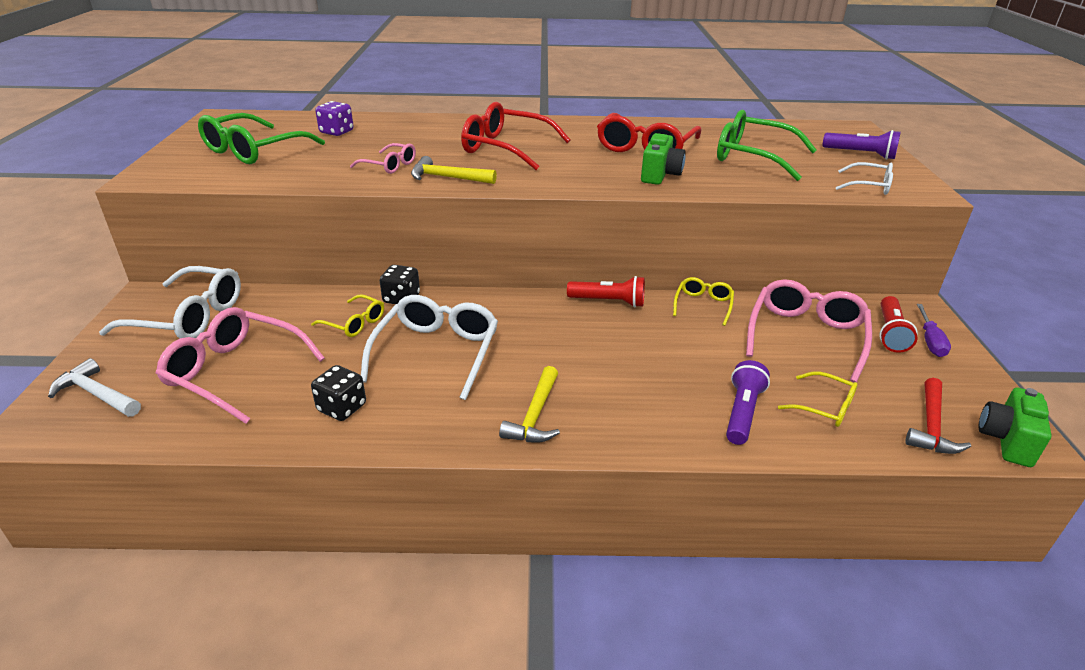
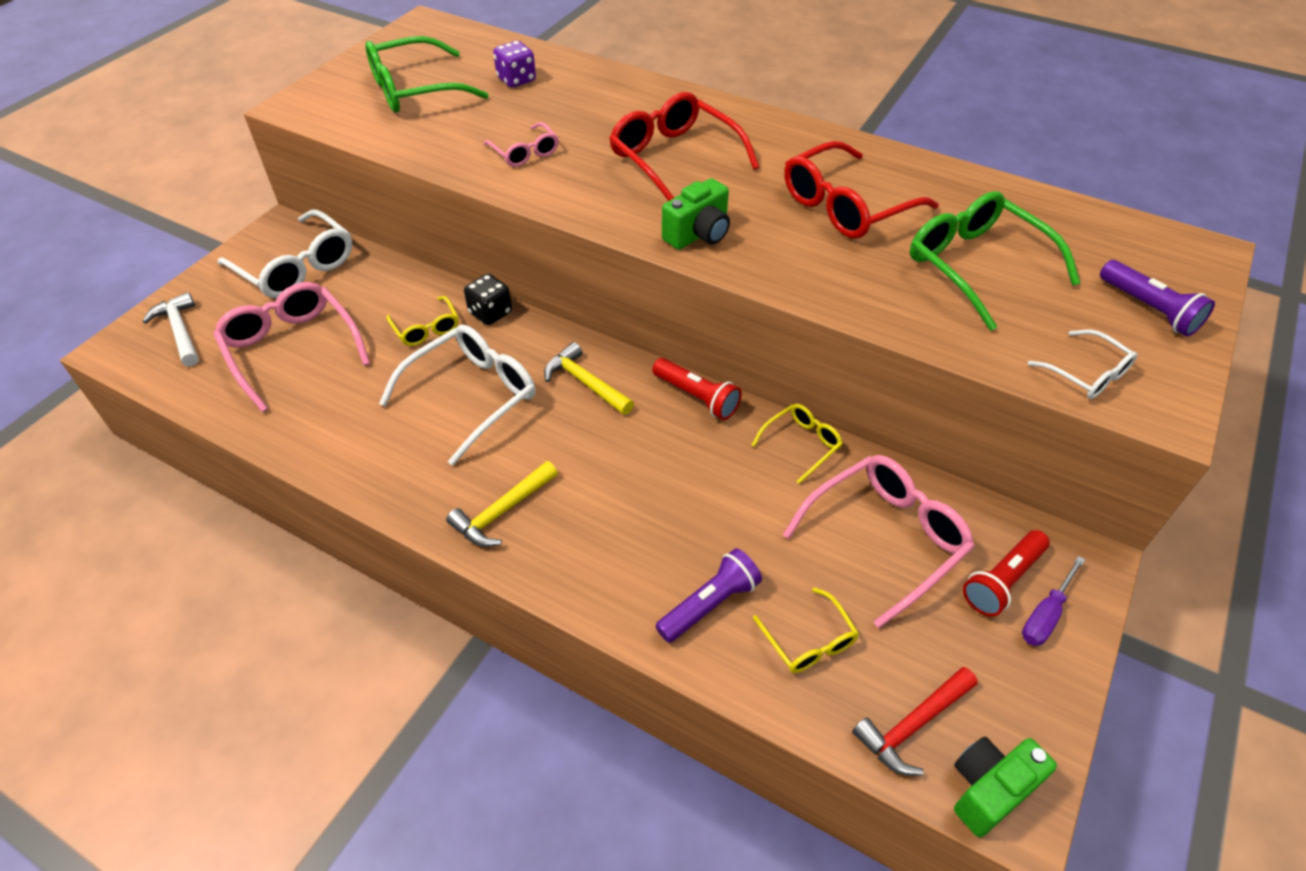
camera: 30 degrees right, 15 degrees up
(342, 408) = (347, 427): black dice -> none
(447, 178) = (567, 191): yellow hammer -> yellow hammer (585, 382)
(660, 175) = (815, 262): green camera -> green camera (698, 234)

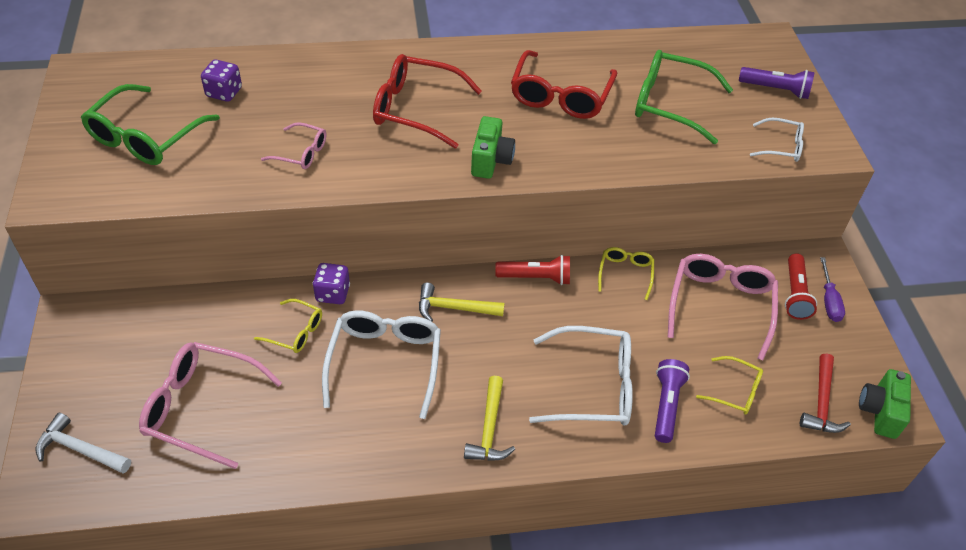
camera: 40 degrees left, 0 degrees up
(296, 267) = (126, 341): white glasses -> white glasses (593, 386)
(490, 313) = (332, 293): black dice -> purple dice

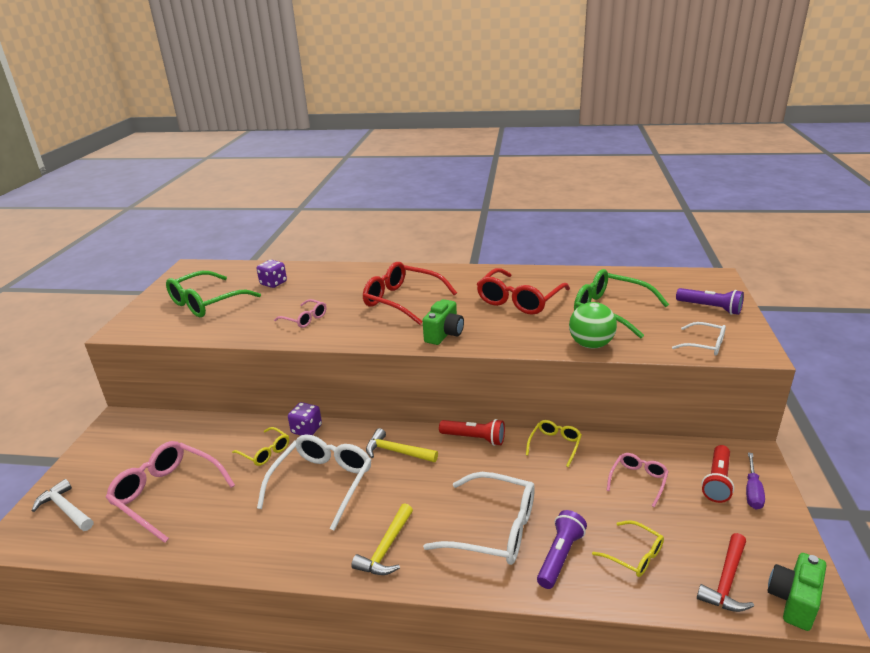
camera: 20 degrees right, 20 degrees down
(663, 159) = (591, 345): none -> green ball
(720, 306) = (638, 481): pink glasses -> pink glasses, size x0.54

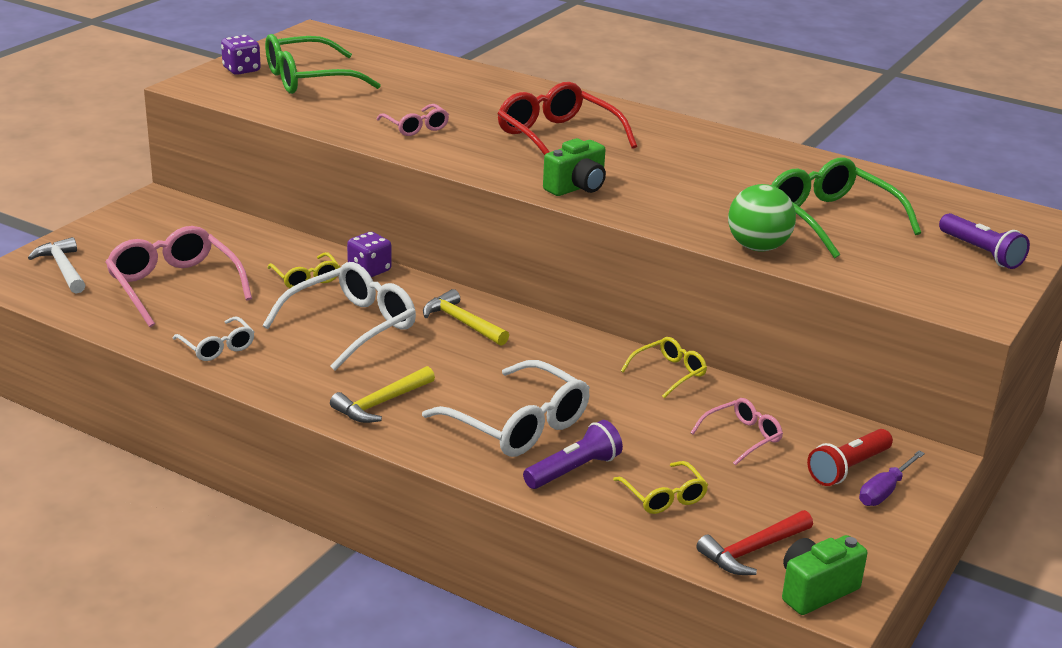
camera: 20 degrees right, 0 degrees up
(273, 283) = (407, 77): purple dice -> purple dice (241, 70)
(474, 438) = (570, 337): red flashlight -> none
(519, 300) = (716, 176): red glasses -> none
(704, 345) = (915, 288): white glasses -> white glasses (217, 347)

